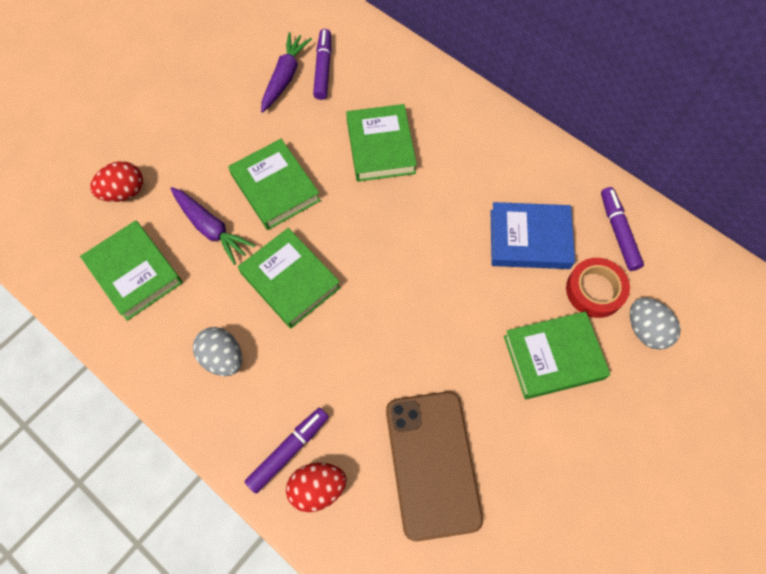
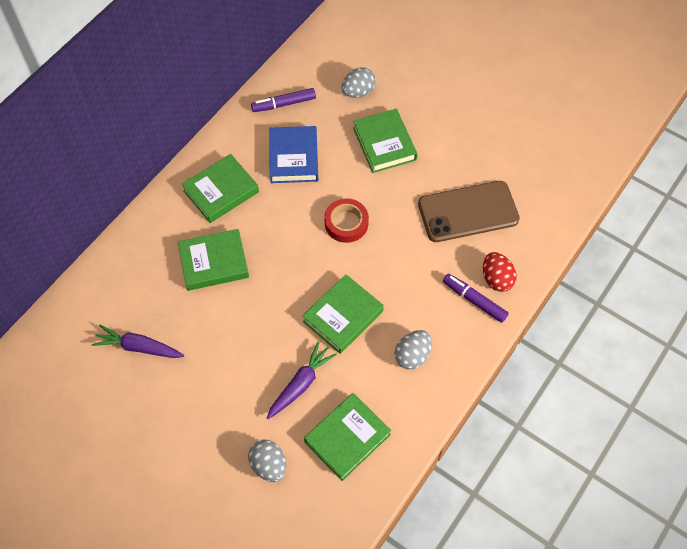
camera: 95 degrees left, 5 degrees down
(124, 192) = (269, 465): red egg -> grey egg
(275, 188) = (258, 339): green book -> green book (221, 191)
(323, 68) = (129, 316): purple marker -> none
(595, 290) = (331, 119): red tape -> red tape (346, 223)

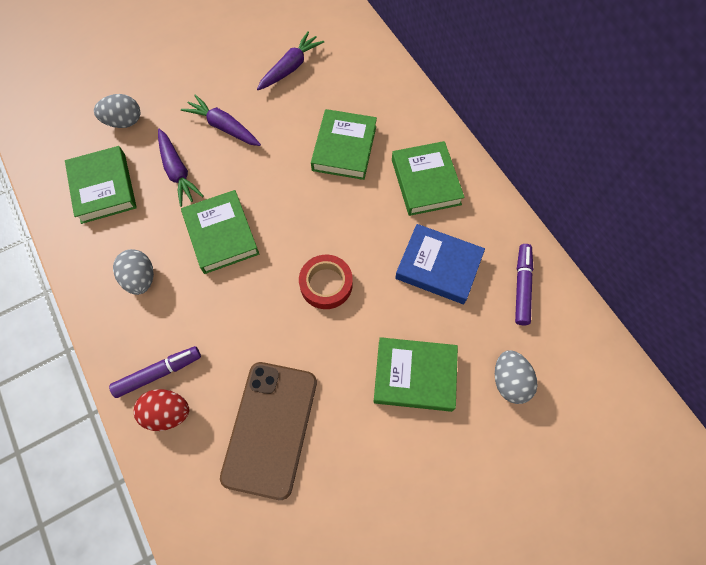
camera: 115 degrees right, 5 degrees up
(235, 371) = (223, 127): none -> purple carrot

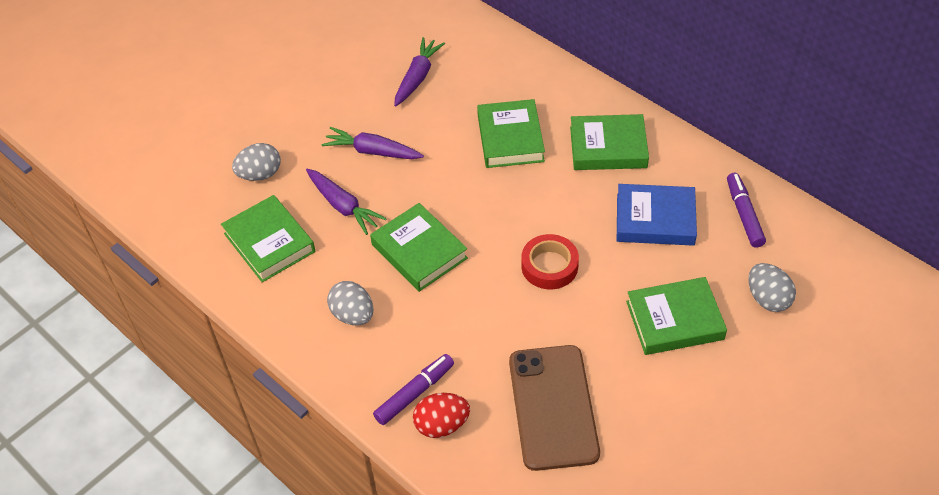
camera: 15 degrees left, 15 degrees down
(426, 182) = (608, 147): green book -> green book turned 60 degrees counterclockwise

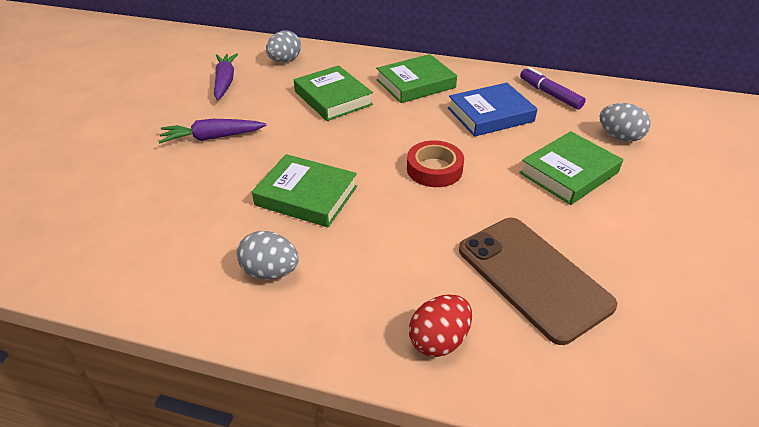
camera: 30 degrees left, 10 degrees down
(260, 174) = (100, 185): grey egg -> grey egg (285, 61)
(269, 242) = (137, 238): green book -> none
(343, 206) = (206, 184): purple carrot -> none
(415, 393) = (387, 320): purple marker -> none

